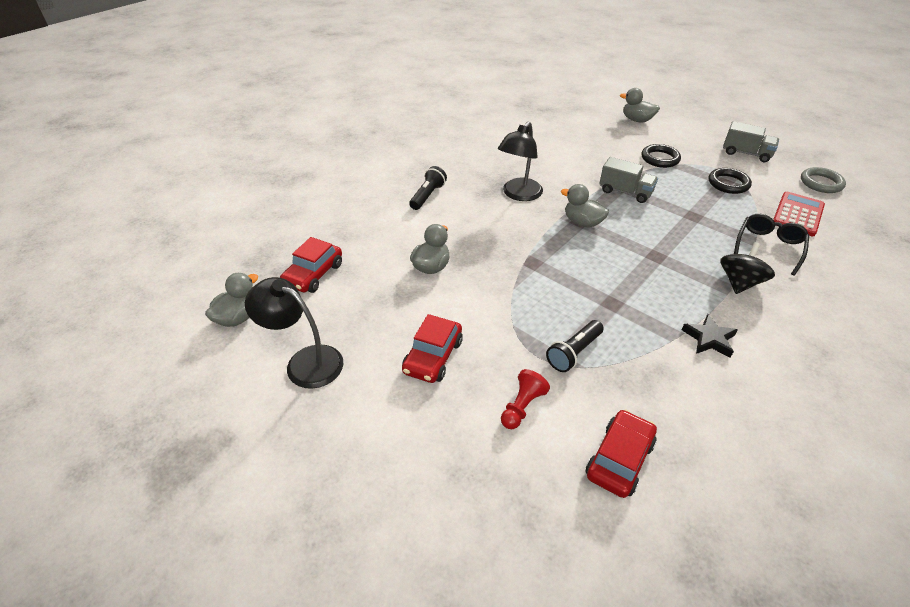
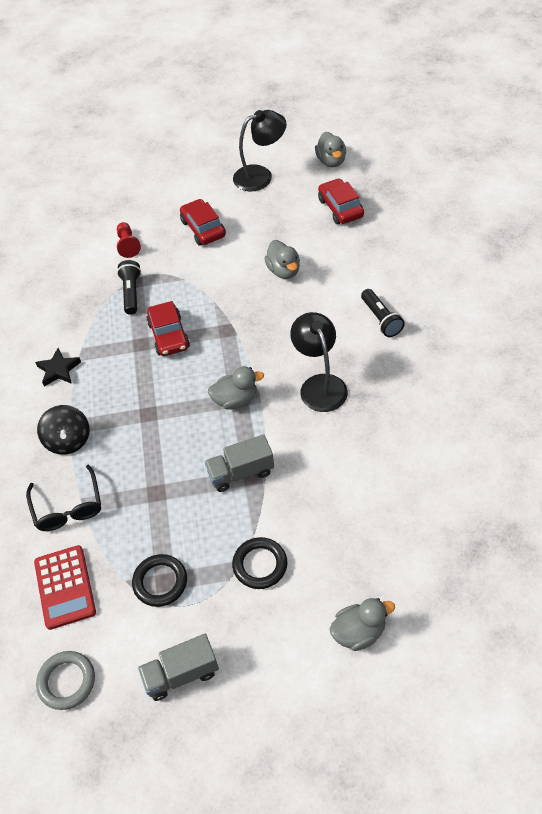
camera: 135 degrees right, 10 degrees up
(619, 459) = (57, 262): red car -> red car (169, 335)

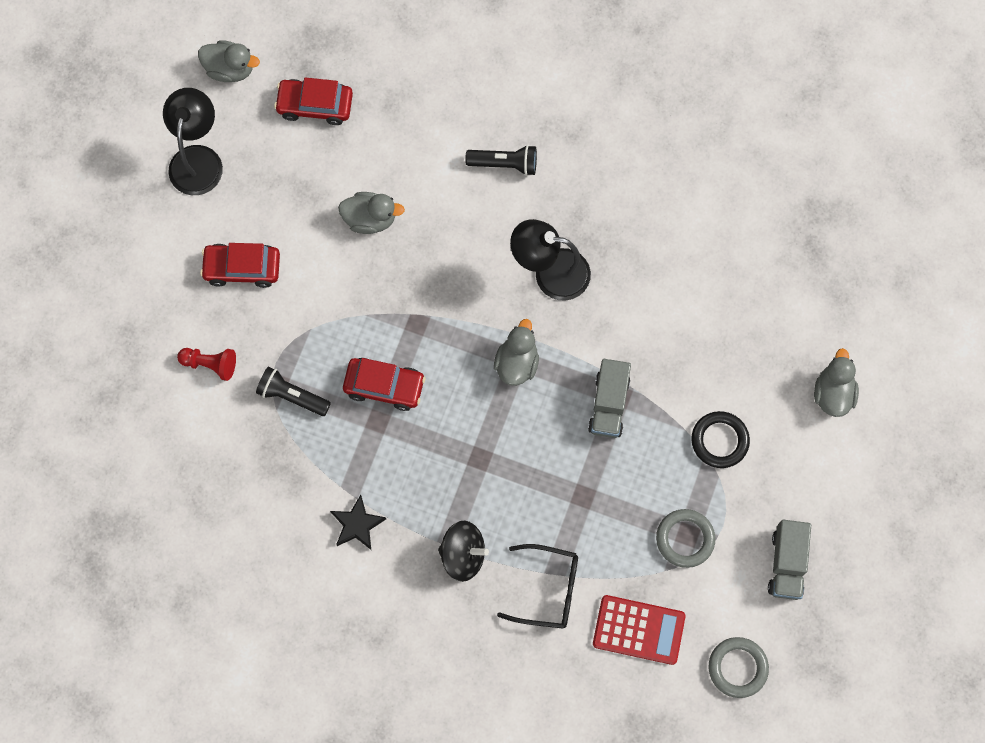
camera: 65 degrees left, 20 degrees up
(160, 582) = (685, 539): black ring -> grey ring

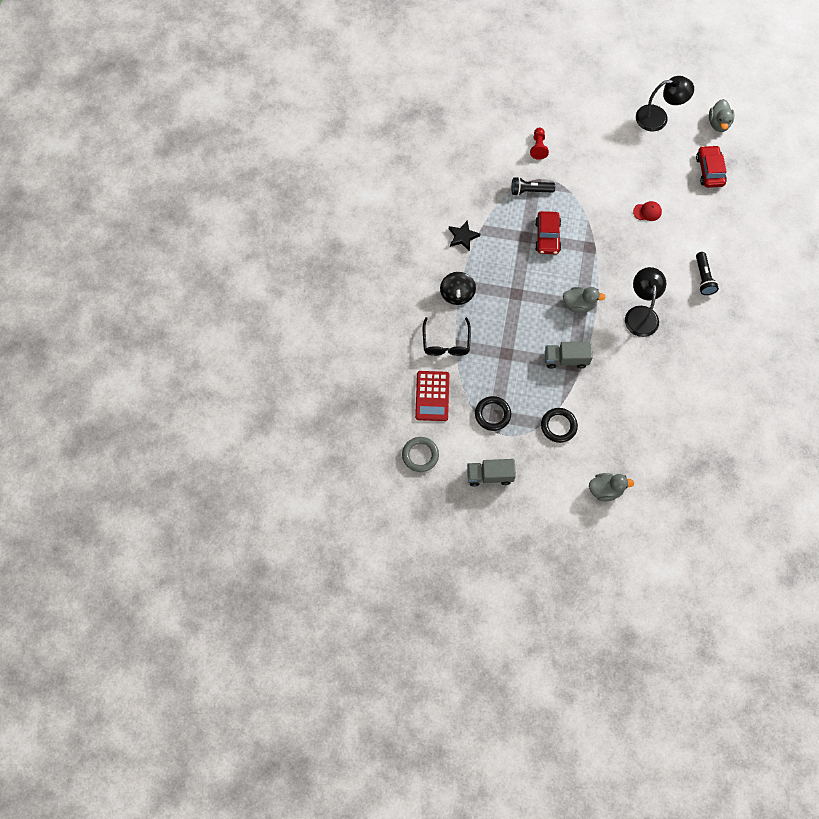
camera: 80 degrees right, 5 degrees down
(242, 268) = (599, 152): red car -> none
(292, 396) = (530, 190): black flashlight -> black flashlight turned 105 degrees counterclockwise
(370, 219) = (647, 212): grey duck -> red cap
(685, 539) = (492, 414): grey ring -> black ring

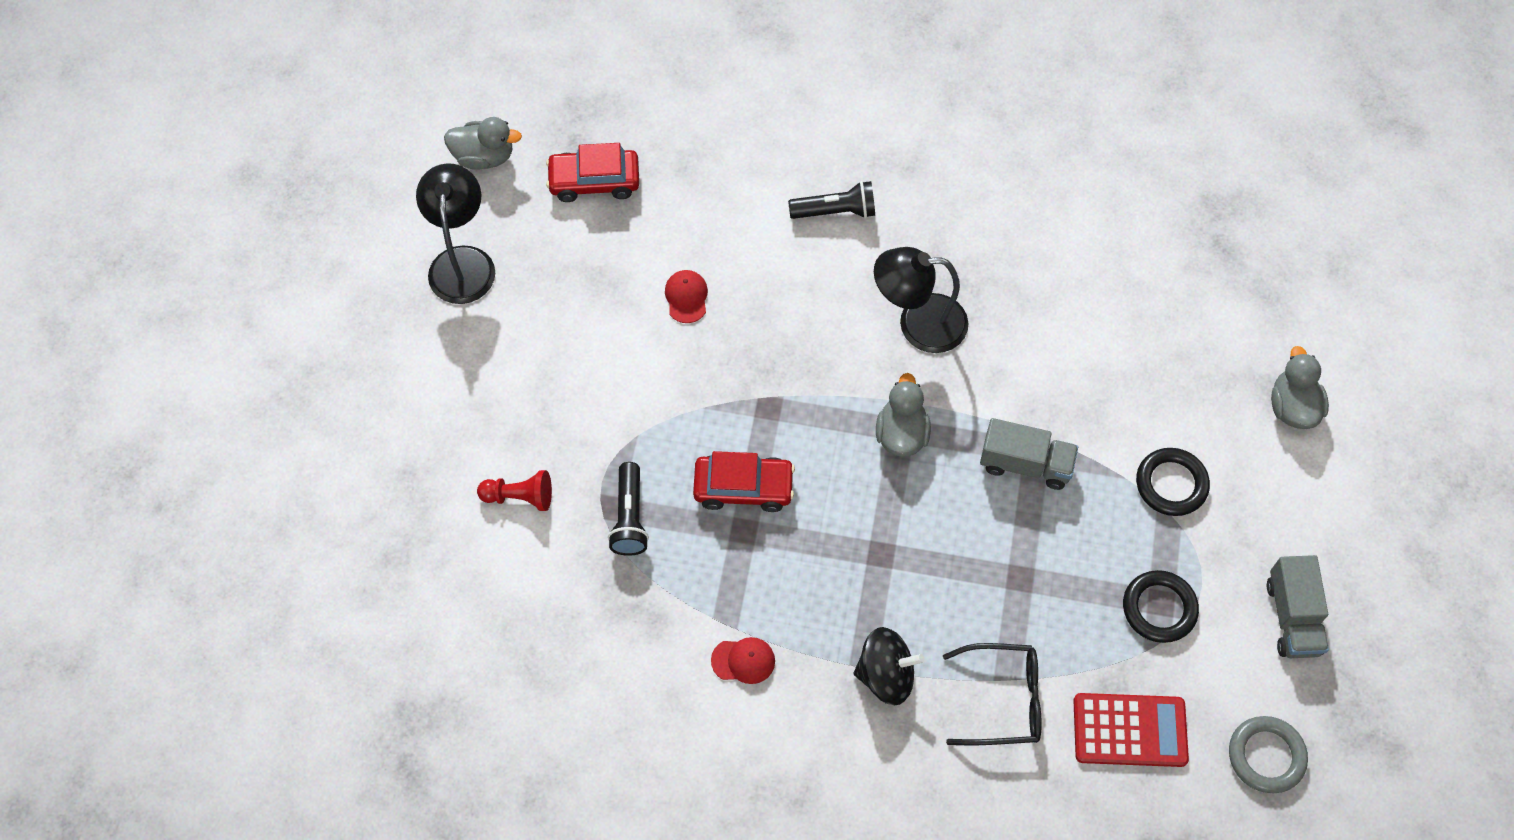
camera: 90 degrees left, 5 degrees down
(463, 237) = (743, 661): black star -> red cap
(566, 359) = (1025, 464): grey truck -> grey truck turned 75 degrees counterclockwise

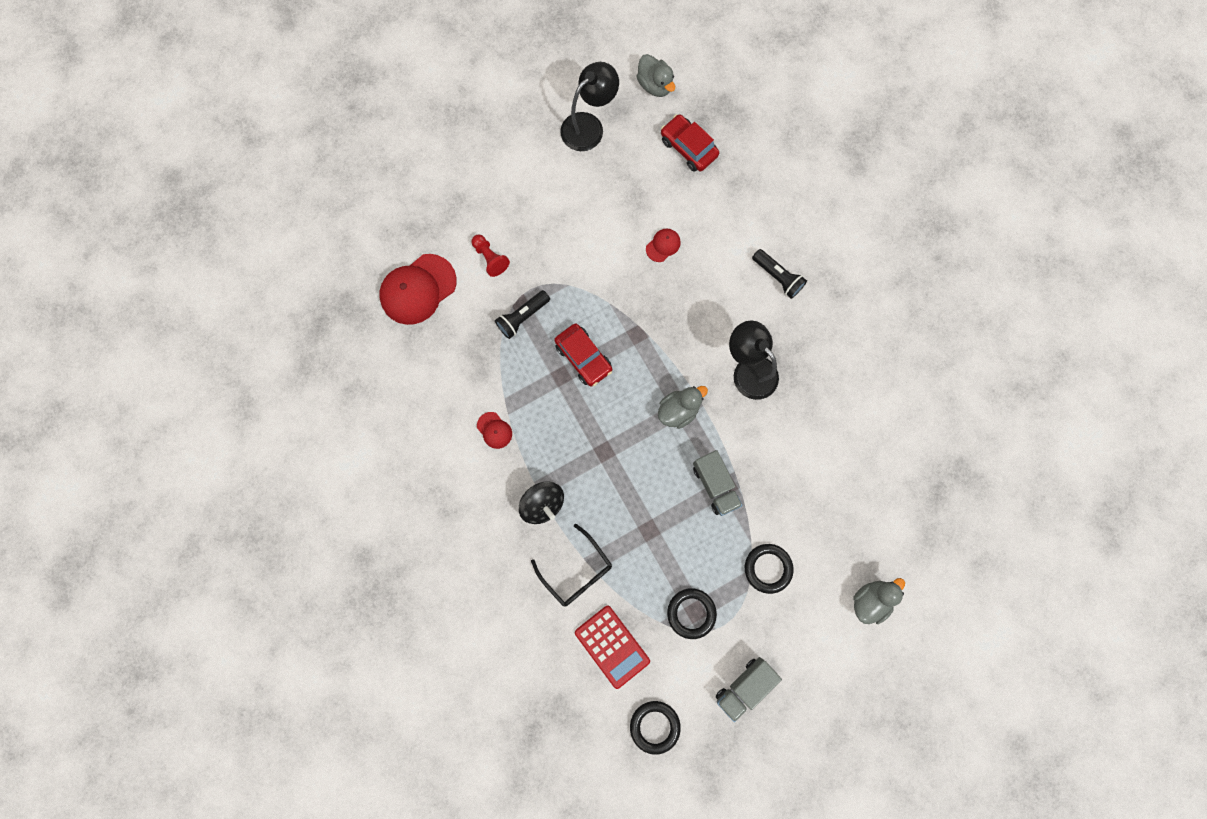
camera: 50 degrees right, 15 degrees up
(478, 612) = (418, 289): none -> red cap
(1266, 756) = (654, 726): grey ring -> black ring

